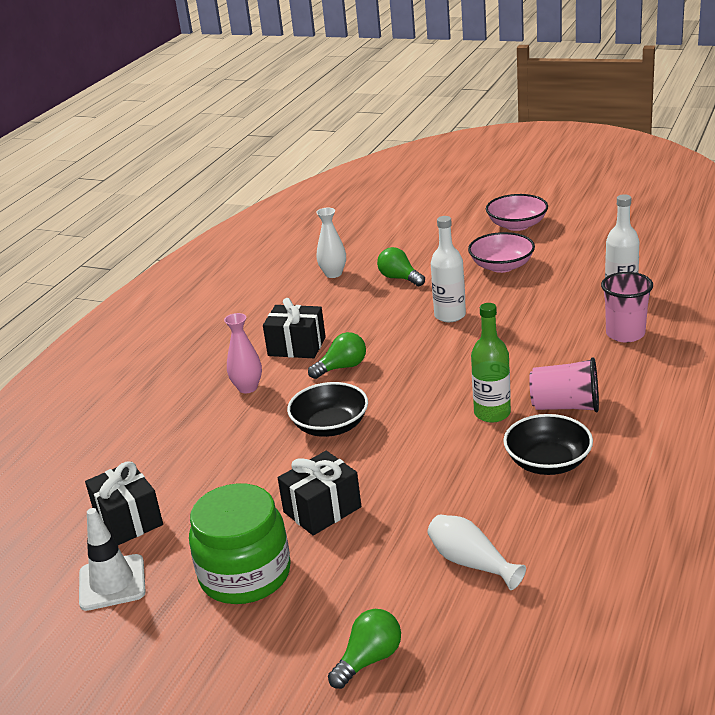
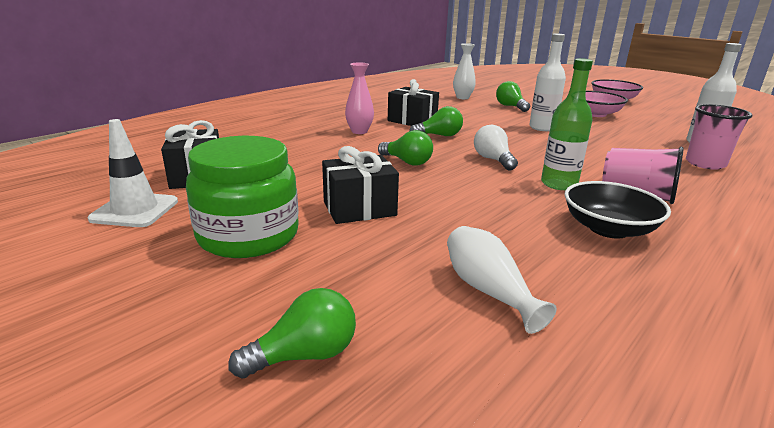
camera: 15 degrees right, 5 degrees down
(330, 426) = (407, 162): black bowl -> green light bulb
(417, 394) = (493, 160): none -> white light bulb

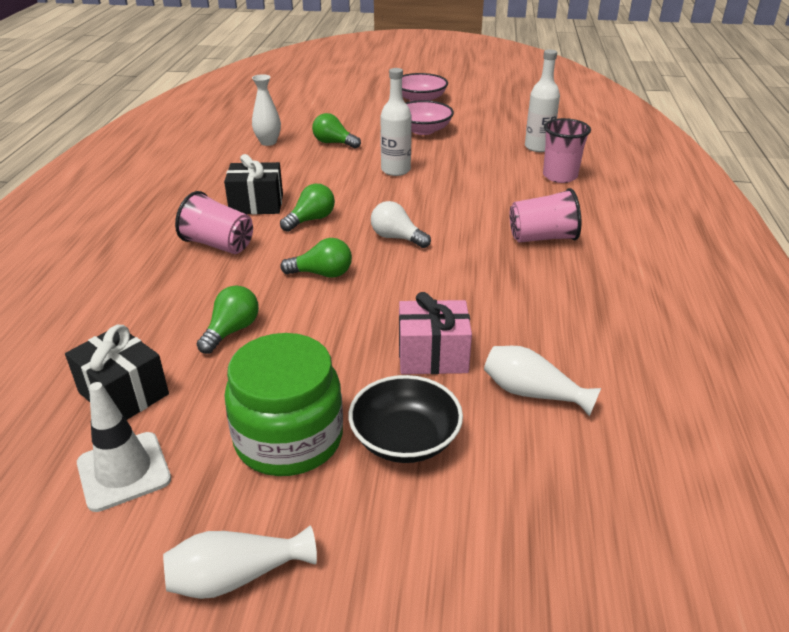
camera: 35 degrees left, 10 degrees up
(91, 294) = (236, 576): none -> white vase
(304, 355) = (475, 518): green light bulb -> green light bulb (231, 331)
(359, 131) = (219, 245): pink vase -> pink cup
(359, 208) = (348, 357): black gift -> none
(427, 231) = (432, 356): none -> pink gift
(559, 184) = (478, 249): green bottle -> none
(608, 229) = (554, 288): black bowl -> black bowl (405, 439)

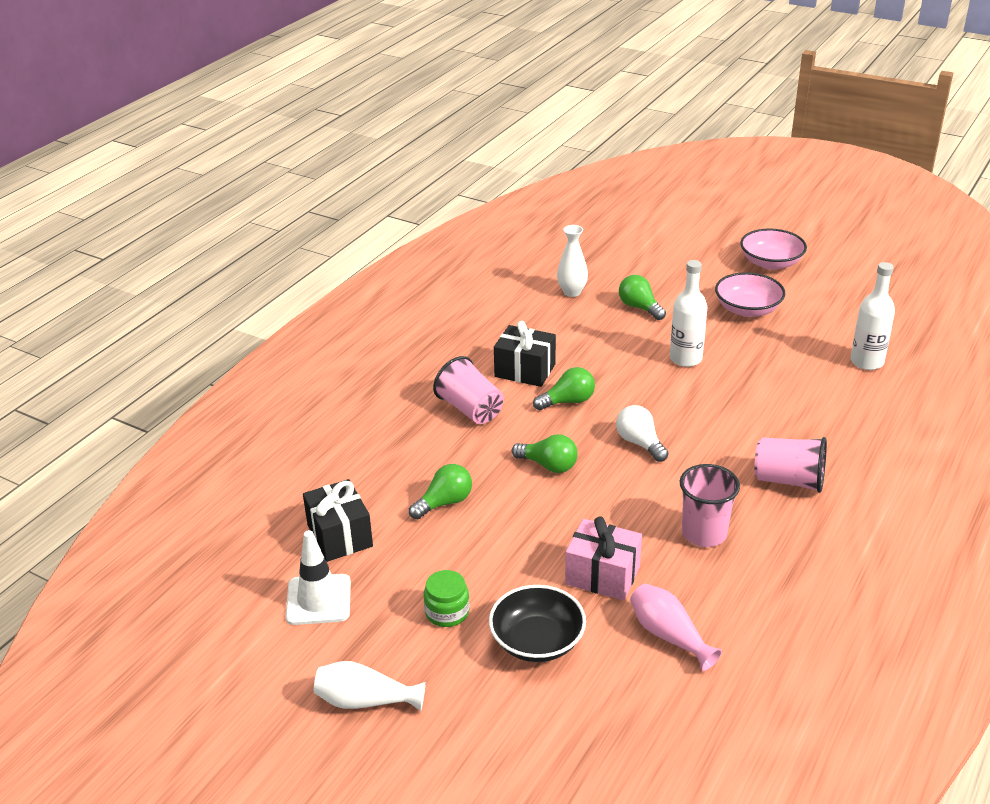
camera: 25 degrees right, 0 degrees up
(289, 439) = (447, 612): green jar -> green jar, size x0.49
(532, 393) = (669, 635): white vase -> pink vase
(560, 176) = (863, 408): pink cup -> pink cup (704, 533)

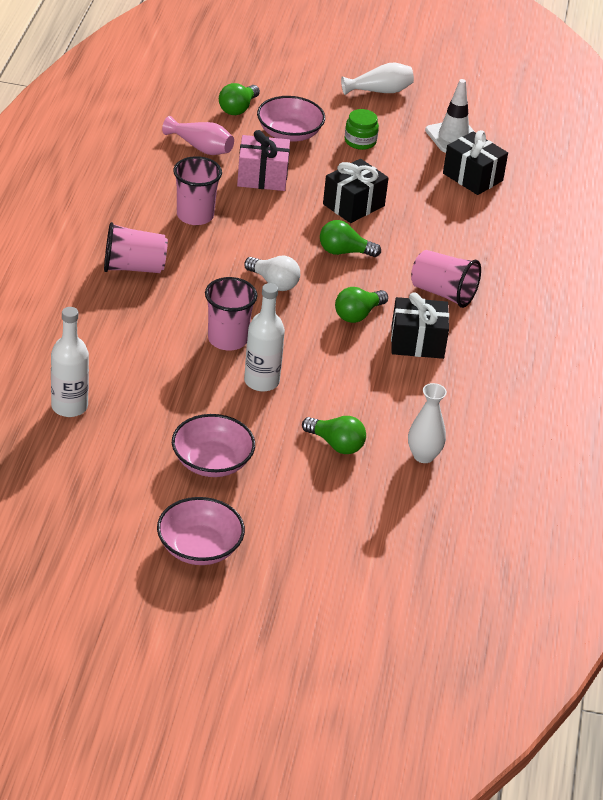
camera: 155 degrees right, 5 degrees up
(444, 503) = (411, 211): green light bulb -> green light bulb (238, 108)
(507, 520) = (353, 205): none -> black gift
(537, 641) = (289, 133): black bowl -> pink bowl
(706, 396) = (227, 339): none -> pink cup

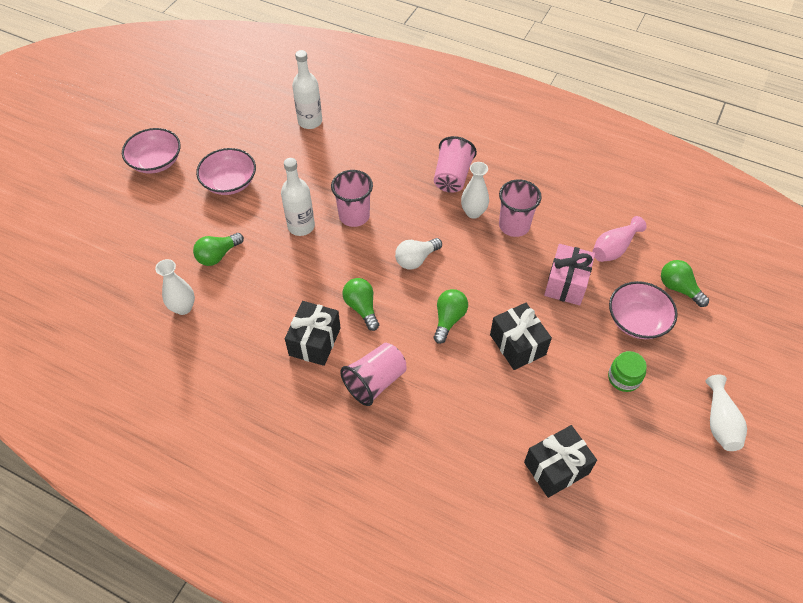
camera: 110 degrees right, 15 degrees up
(186, 246) = (473, 212): none -> white vase
(453, 137) = (632, 472): white traffic cone -> none

